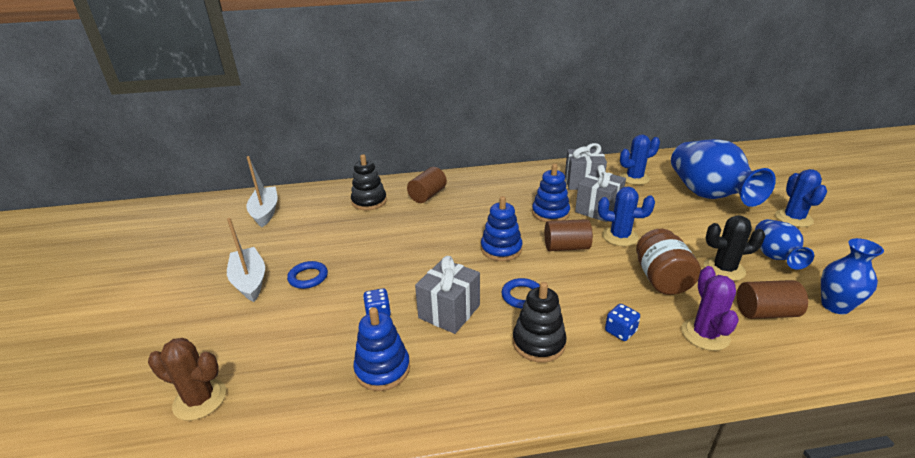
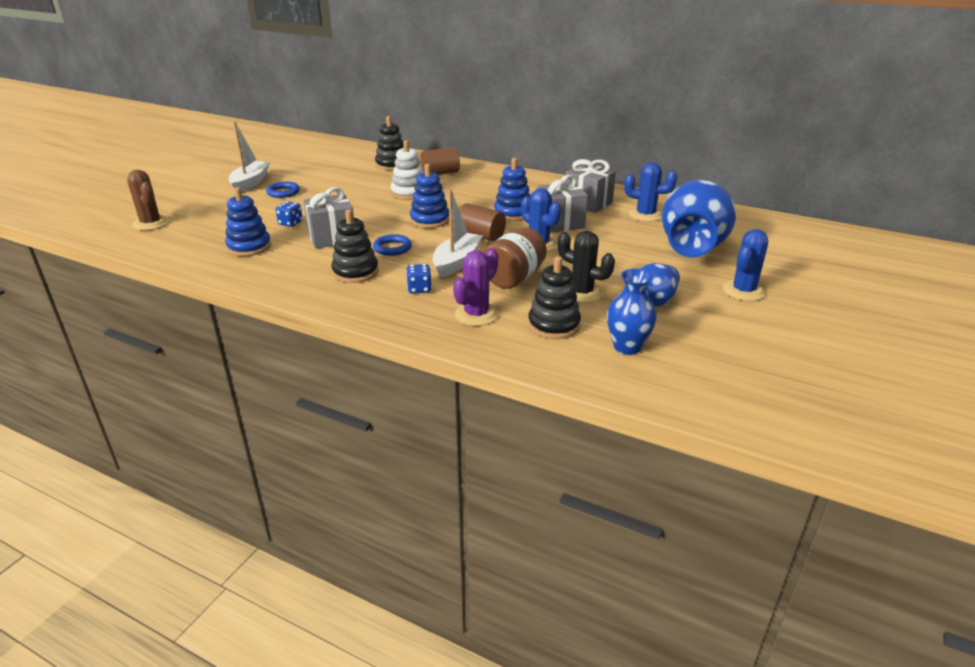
camera: 35 degrees right, 0 degrees up
(265, 212) = (316, 151): white boat -> white boat (456, 262)
(435, 227) = (409, 193): none -> white stacking toy
(765, 312) = (554, 325): brown cylinder -> black stacking toy

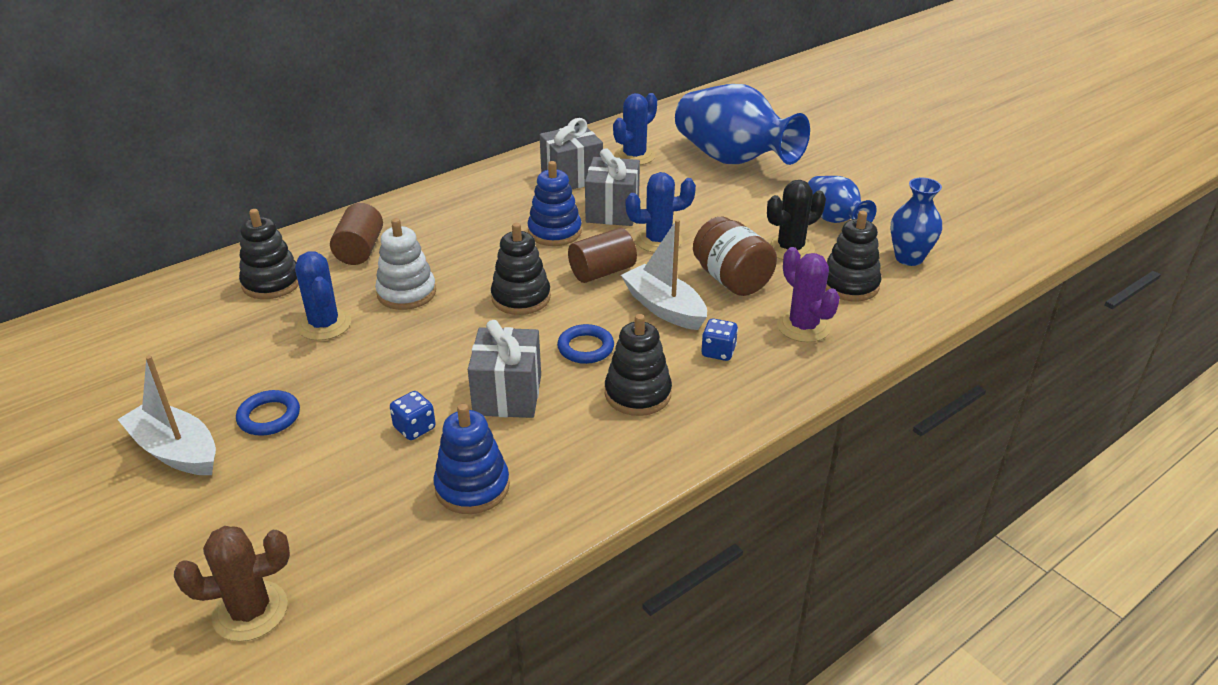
camera: 65 degrees left, 5 degrees up
(430, 220) = (521, 298): blue stacking toy -> black stacking toy
(743, 291) = (835, 167): blue cactus -> blue cactus (324, 325)

